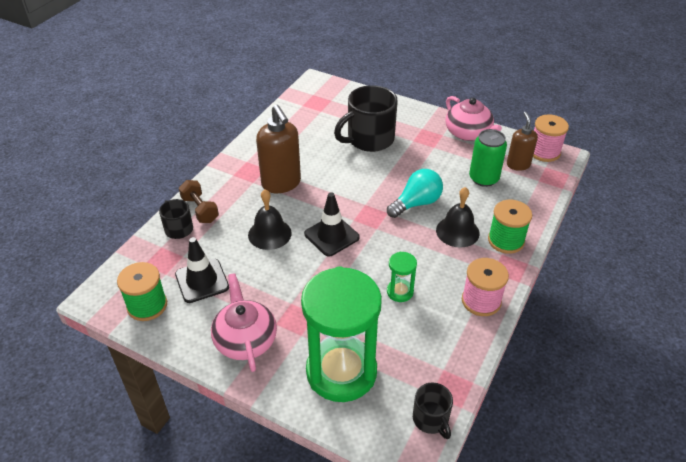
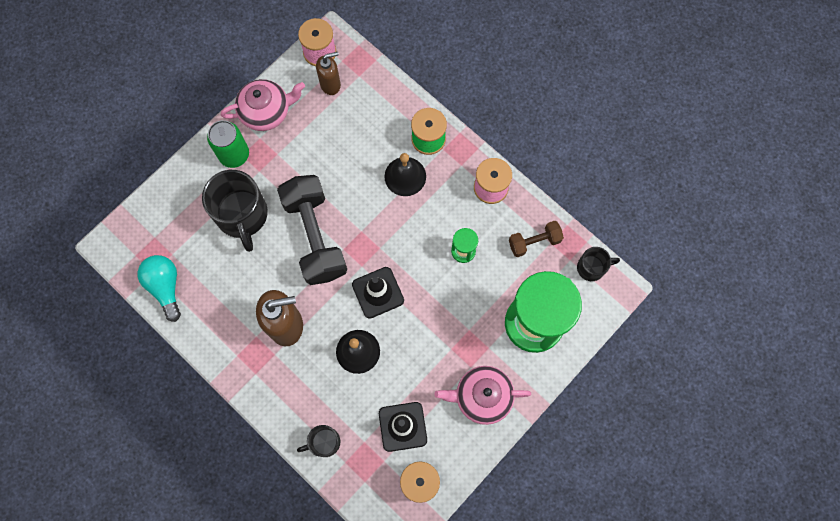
camera: 75 degrees left, 30 degrees up
(200, 209) = (301, 416): brown dumbbell -> brown dumbbell (534, 242)
(369, 184) = (315, 236): none -> black dumbbell
(416, 203) = (356, 200): turquoise light bulb -> turquoise light bulb (165, 286)
(483, 178) = (340, 124): green can -> green can (234, 154)
(518, 165) = (330, 84): brown soap dispenser -> brown soap dispenser turned 150 degrees clockwise

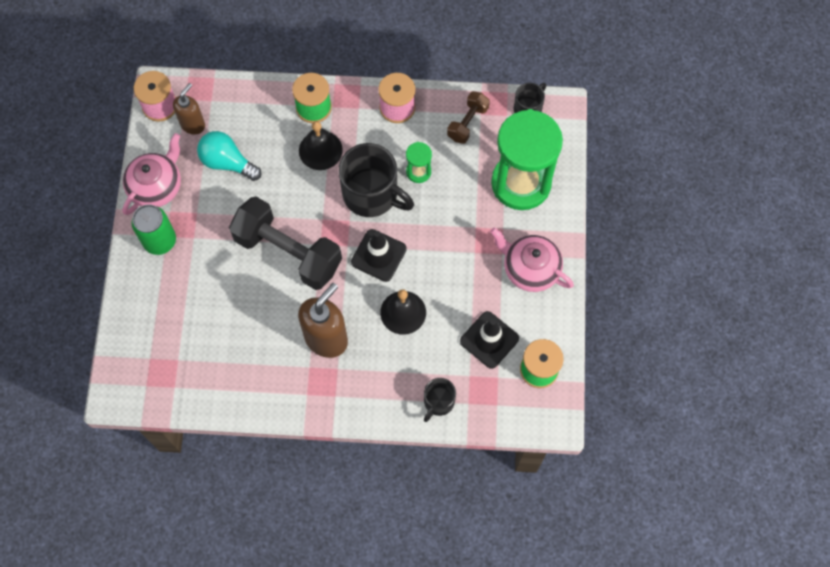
camera: 40 degrees left, 5 degrees down
(165, 286) = (196, 389): turquoise light bulb -> turquoise light bulb (227, 162)
(242, 215) = (211, 283): black mug -> black mug (372, 194)
(482, 396) = (530, 268): pink teapot -> pink teapot turned 75 degrees clockwise

